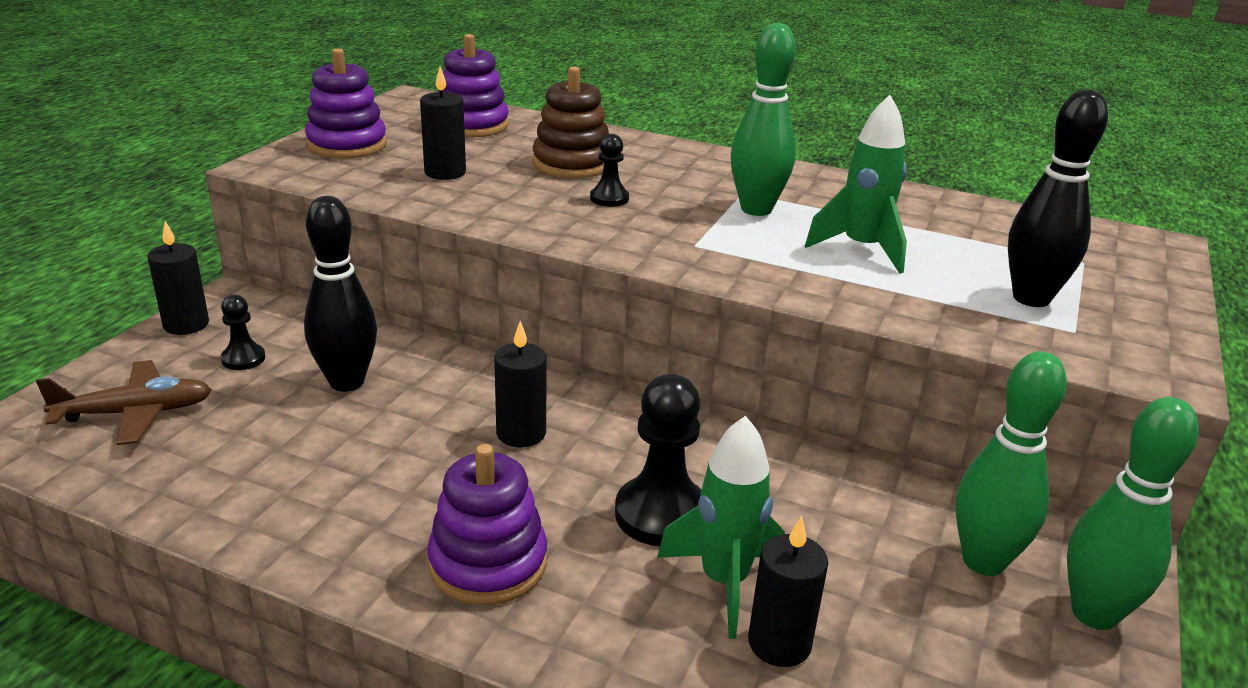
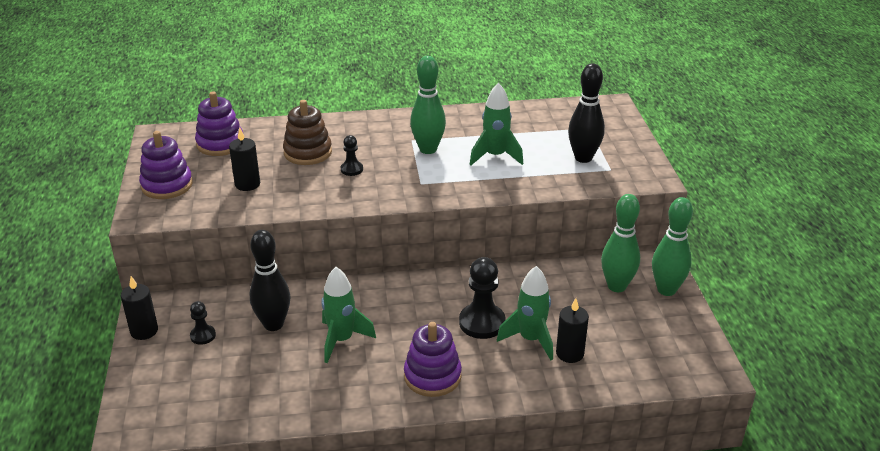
camera: 30 degrees left, 5 degrees up
(135, 413) = (184, 388): brown plane -> none
(412, 443) = (341, 340): none -> green rocket
(521, 433) = (386, 313): black candle -> none

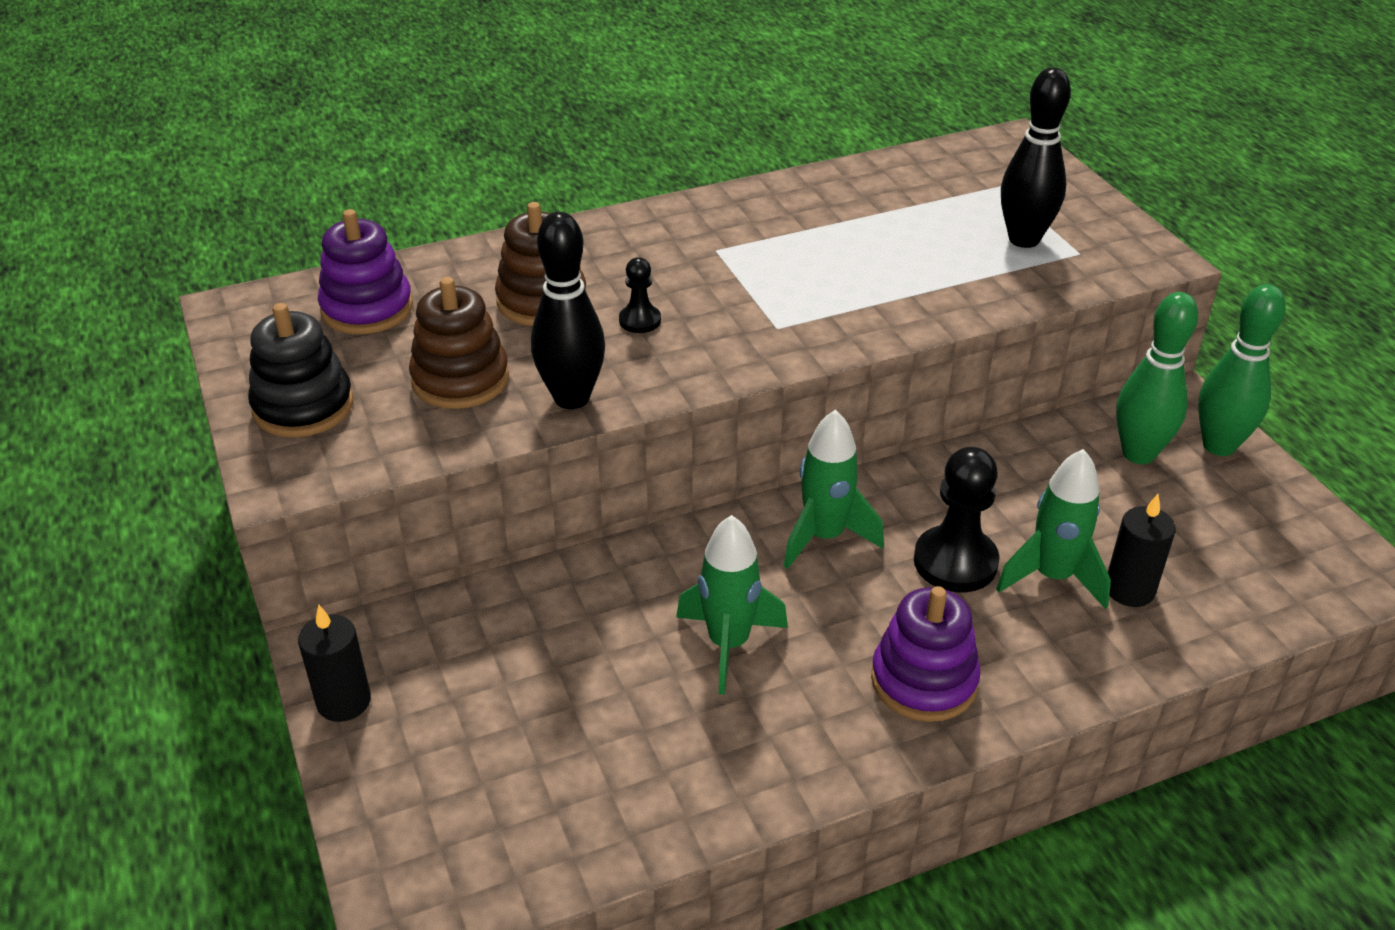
camera: 15 degrees left, 5 degrees up
(167, 185) = (303, 406): purple stacking toy -> black stacking toy
(203, 336) = (464, 688): black pawn -> none
(247, 184) = (460, 379): black candle -> brown stacking toy
(273, 324) = (588, 638): black bowling pin -> black bowling pin (572, 398)
(428, 149) = (754, 263): green bowling pin -> none
(495, 156) = (877, 258): green rocket -> green rocket (824, 537)

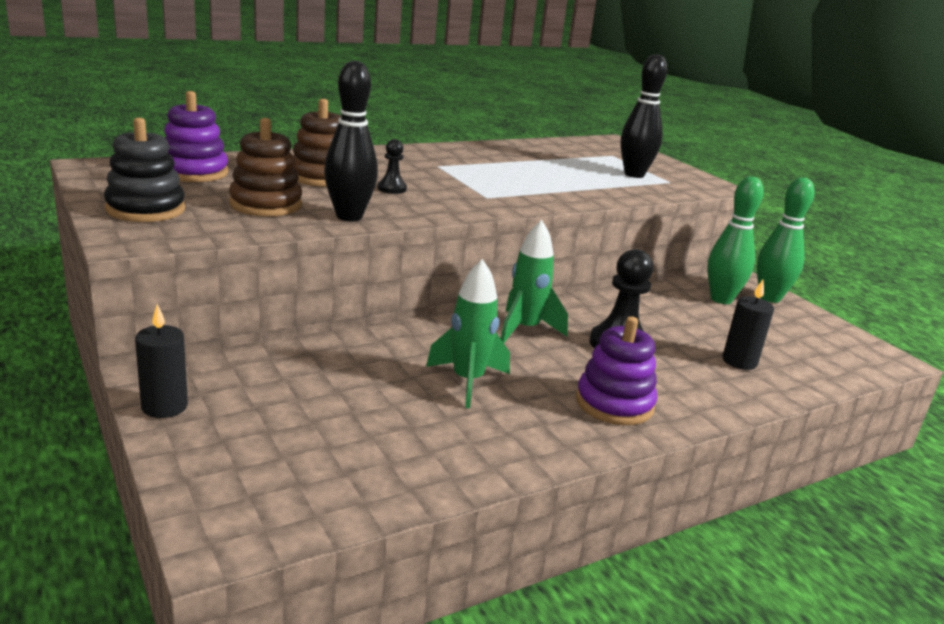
camera: 10 degrees left, 15 degrees down
(1052, 577) = (686, 354): green rocket -> none

